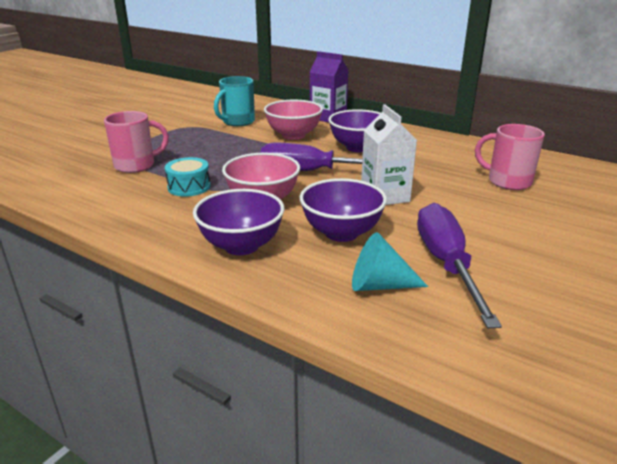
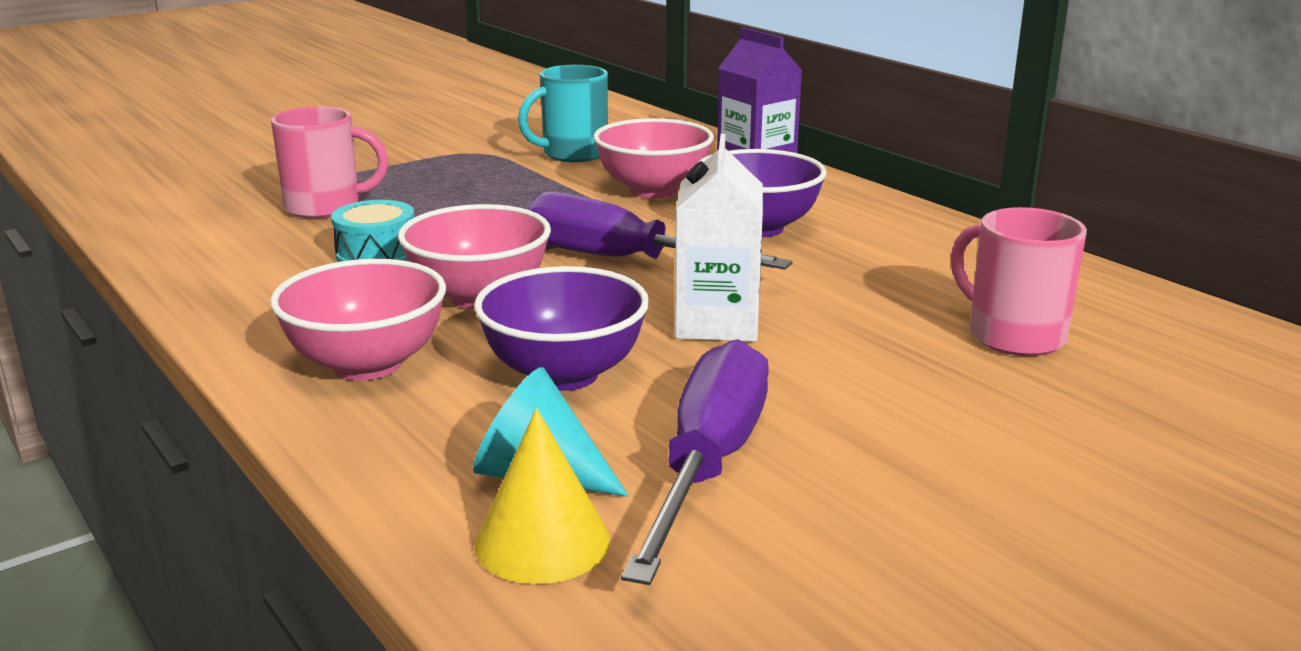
camera: 20 degrees right, 5 degrees down
(241, 246) = (367, 365): purple bowl -> pink bowl
(412, 317) = (542, 542): none -> yellow cone

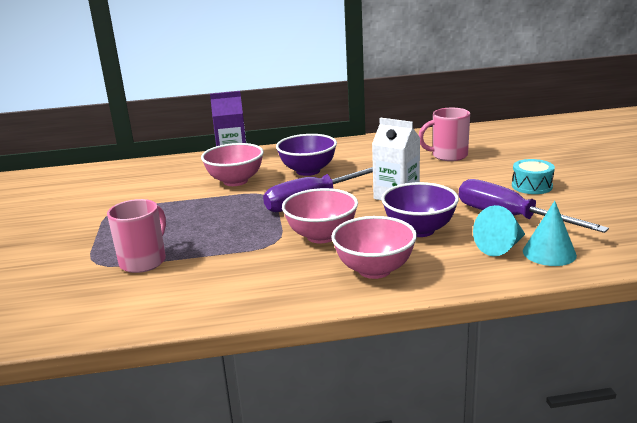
camera: 60 degrees left, 0 degrees up
(377, 255) = (238, 254): turquoise drum -> turquoise drum (531, 186)
(542, 542) = (549, 253): yellow cone -> turquoise cone
(573, 154) = (156, 189): turquoise mug -> none

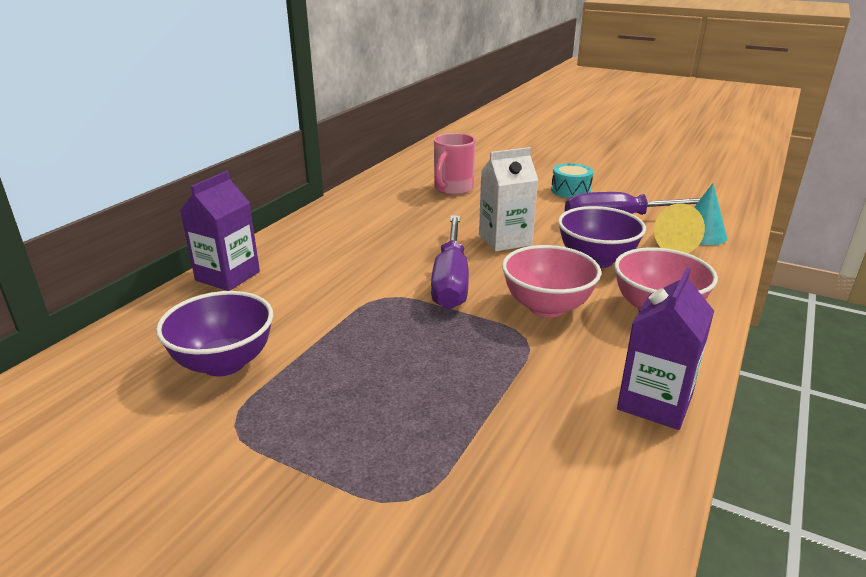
camera: 55 degrees left, 5 degrees up
(144, 261) = (458, 449): pink mug -> none
(235, 181) = (310, 300): pink bowl -> none
(249, 299) = (655, 402): none -> purple carton
(308, 171) = (364, 253): purple bowl -> purple bowl (224, 363)
(501, 247) = (670, 244): turquoise cone -> yellow cone

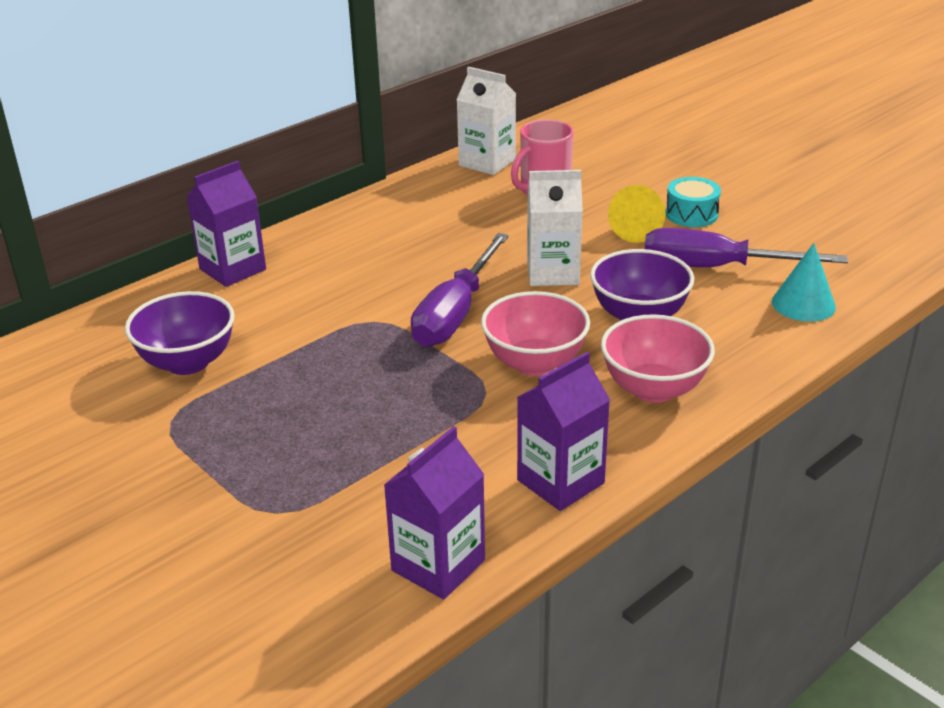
camera: 20 degrees right, 5 degrees up
(396, 177) = (487, 162): none -> white carton
(616, 516) = (438, 565): none -> purple carton
(670, 244) = (749, 311): yellow cone -> yellow cone (637, 230)

